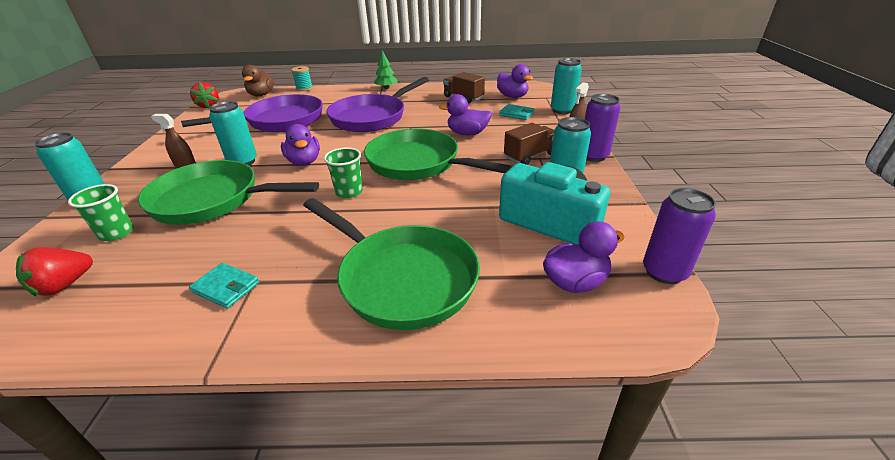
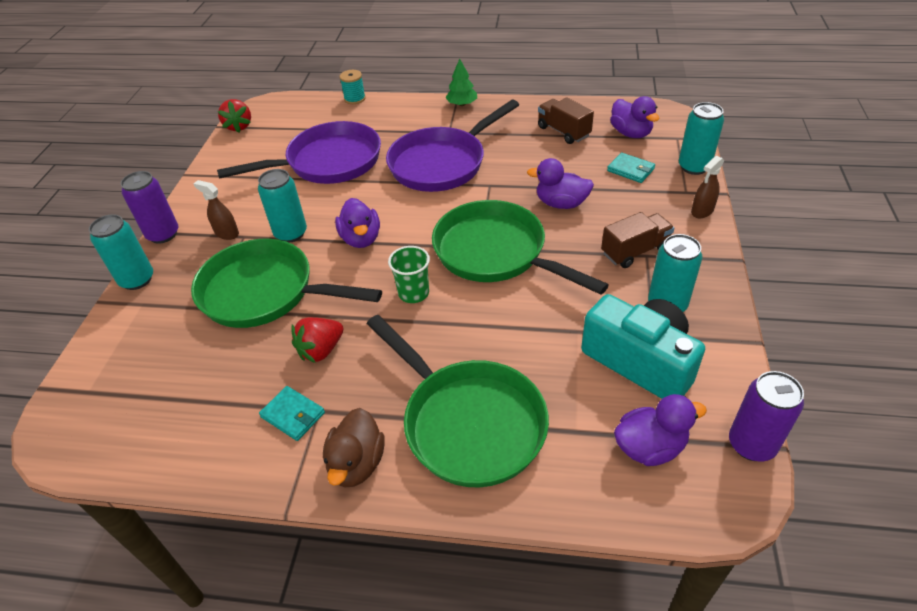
camera: 10 degrees right, 10 degrees up
(64, 285) = (139, 395): red strawberry -> red strawberry (321, 350)
(116, 233) = (173, 331): green cup -> none
(261, 95) = (301, 108): brown duck -> brown duck (357, 463)
(593, 156) = (715, 258): purple can -> purple can (163, 234)

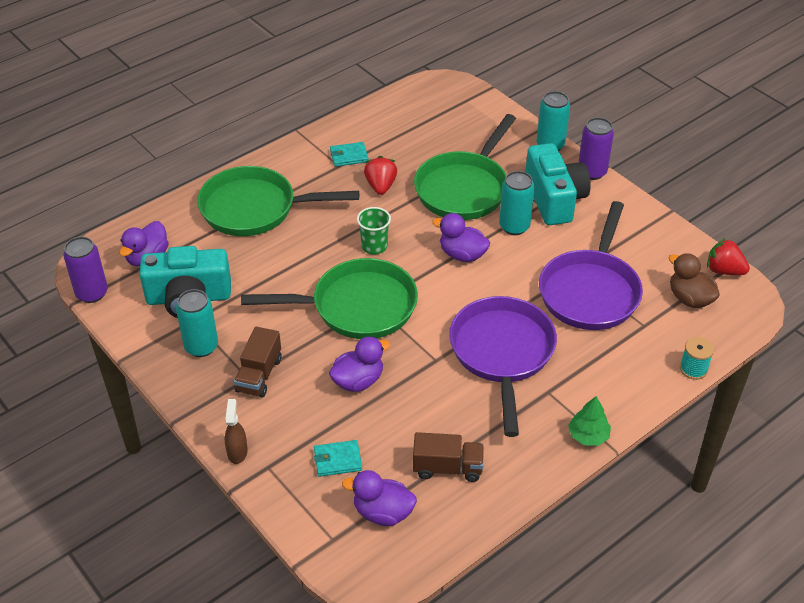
camera: 130 degrees right, 0 degrees up
(227, 233) = (554, 199): brown spray bottle -> turquoise camera
(265, 292) = (464, 188): green pan -> green pan turned 150 degrees clockwise
(357, 463) = (289, 161): brown duck -> brown duck (689, 298)
(694, 167) = (284, 505): turquoise can -> none

